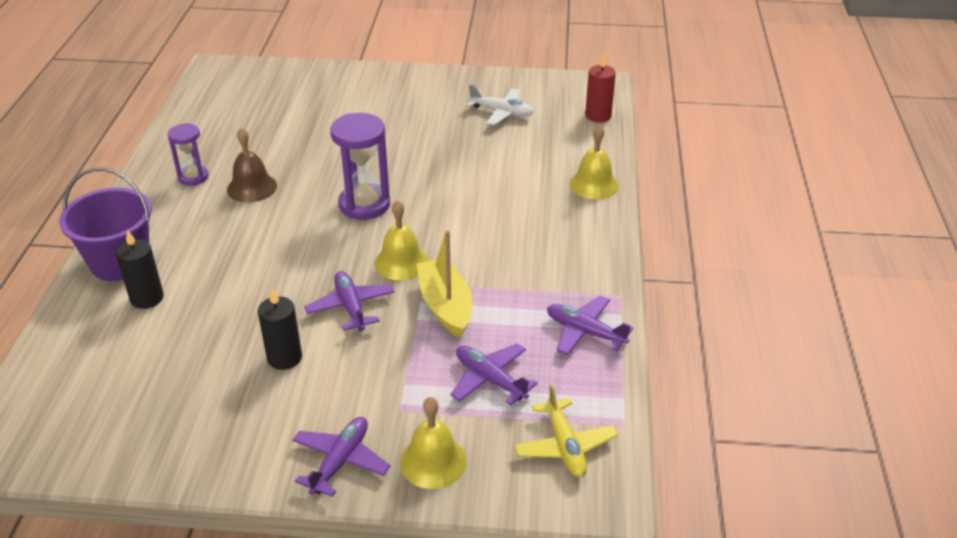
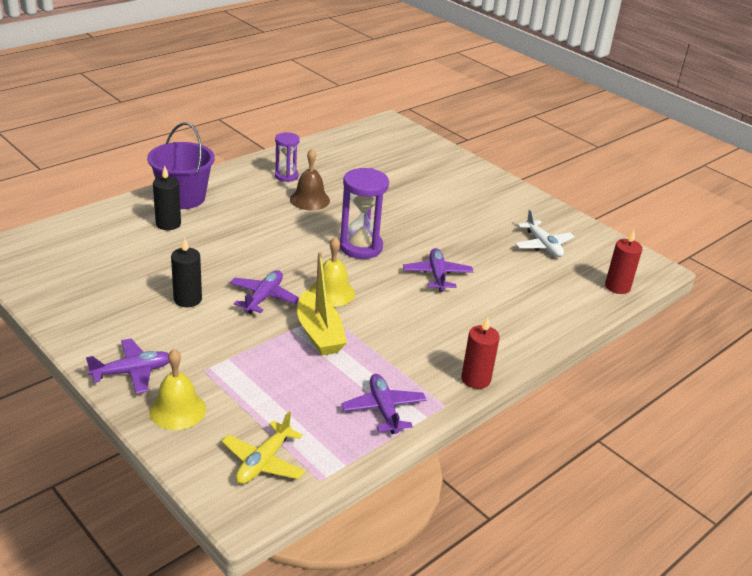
camera: 40 degrees right, 5 degrees down
(445, 306) = (319, 334): yellow boat -> yellow boat turned 135 degrees clockwise
(490, 379) = (279, 392): purple plane -> purple plane (437, 275)
(593, 184) = (540, 327): yellow bell -> none
(610, 258) = (475, 379): none -> red candle

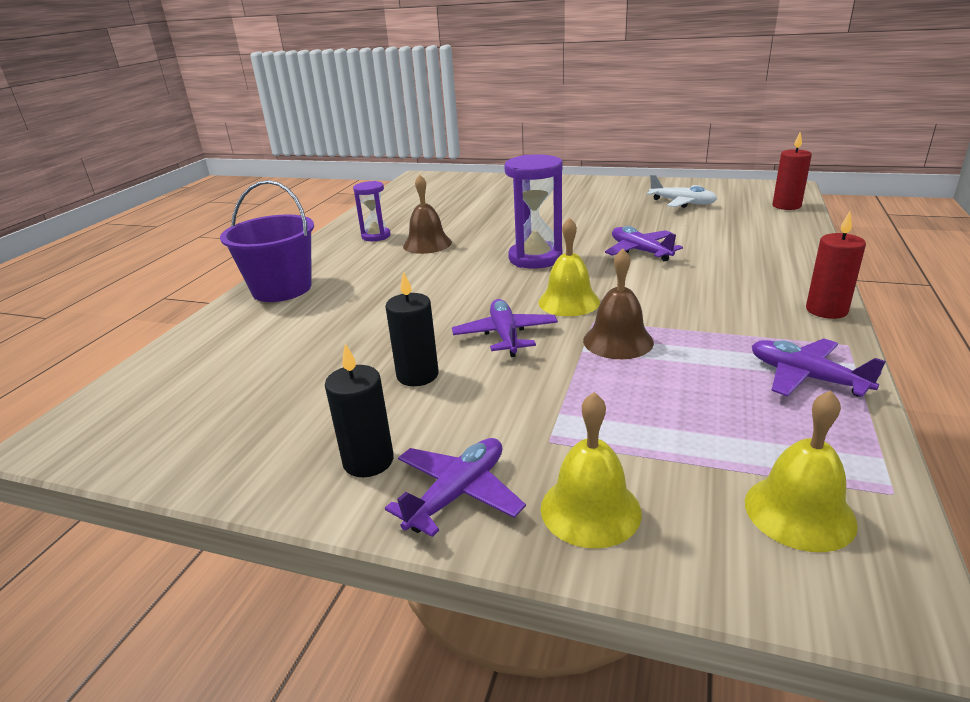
camera: 25 degrees left, 5 degrees down
(168, 224) = (293, 316): black candle -> black candle (368, 461)
(263, 462) = (799, 512): yellow plane -> yellow bell
(319, 334) = (618, 341): yellow boat -> brown bell

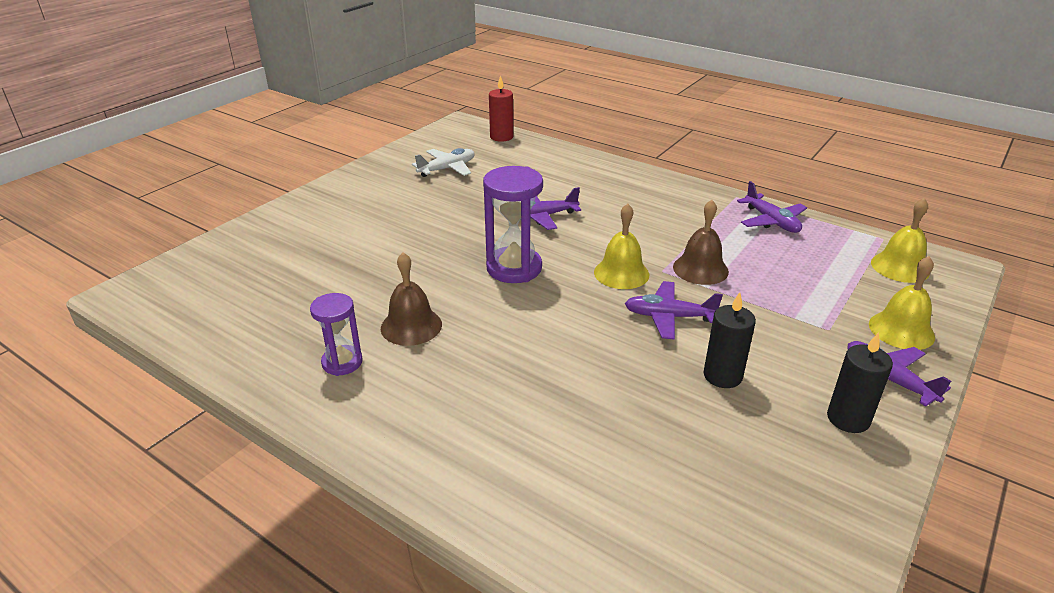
camera: 75 degrees left, 5 degrees up
(282, 289) = (460, 462): purple bucket -> none
(806, 377) = (771, 221): purple plane -> purple plane turned 90 degrees counterclockwise
(826, 310) = (689, 186): red candle -> none

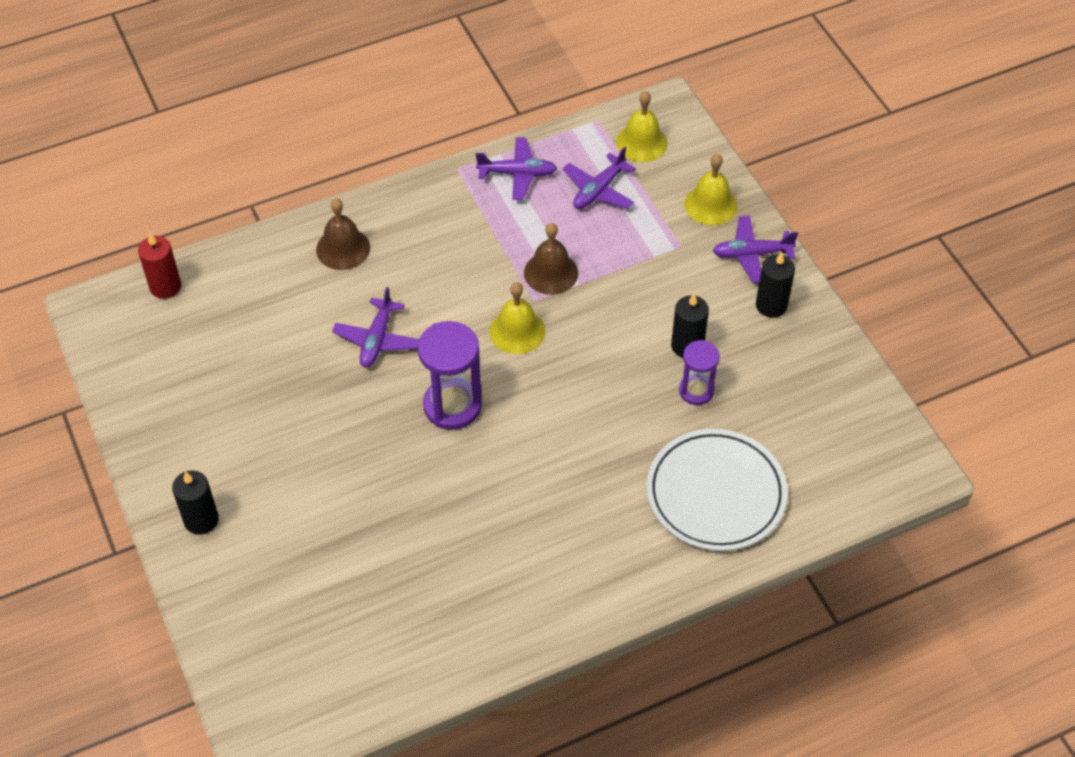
camera: 60 degrees left, 20 degrees up
(323, 204) = (201, 520): none -> black candle
(342, 362) = (506, 590): purple hourglass -> purple hourglass (696, 391)
(411, 326) = (488, 521): brown bell -> brown bell (343, 248)
(447, 169) = (206, 373): white plane -> none
(563, 468) = (716, 493): none -> white plate
(669, 317) = (599, 335): purple plane -> purple plane (598, 190)

